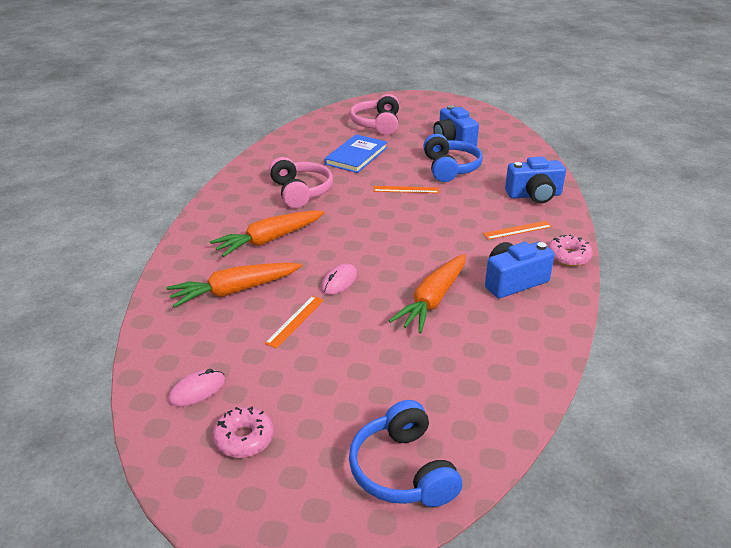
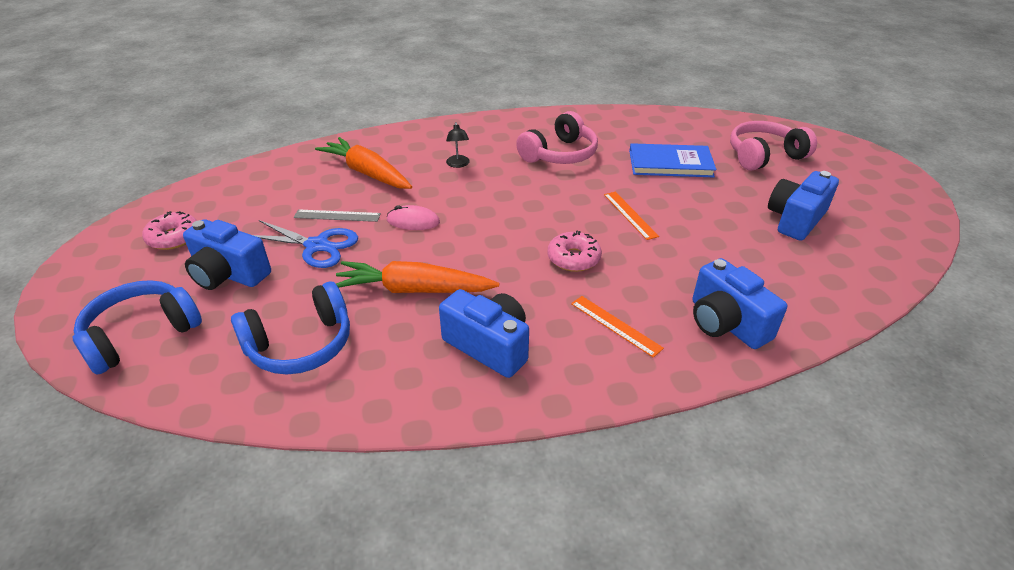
camera: 65 degrees right, 5 degrees up
(197, 390) = (227, 198): pink mouse -> none
(269, 240) = (458, 164): orange carrot -> black lamp
(295, 321) = (337, 215): orange ruler -> grey ruler
(336, 340) = (317, 246): none -> blue scissors
(342, 402) = (229, 274): none -> blue camera
(450, 168) = (719, 234): blue headphones -> blue headphones (301, 345)
(568, 257) = (585, 389): pink donut -> pink donut (573, 258)

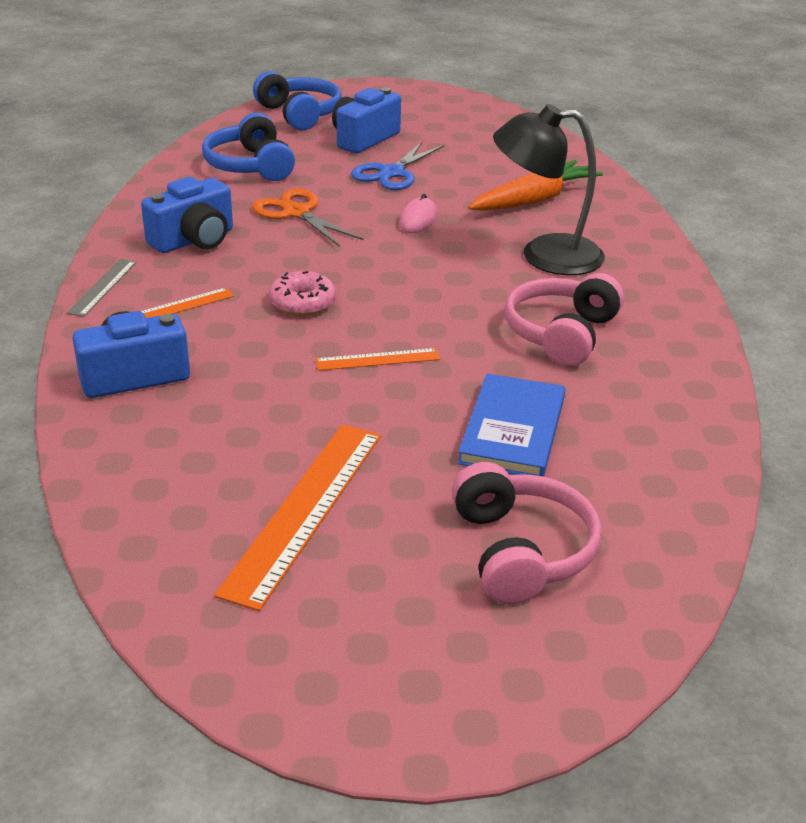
camera: 100 degrees right, 5 degrees down
(174, 237) = (432, 117): pink donut -> none
(337, 215) = (444, 183): grey ruler -> grey ruler (103, 287)
(414, 290) = (296, 213): orange carrot -> orange scissors
(458, 164) = (544, 255): black lamp -> black lamp, size x2.45
(560, 154) = (561, 334): pink headphones -> pink headphones turned 60 degrees clockwise
(795, 219) = (305, 510): blue camera -> orange ruler

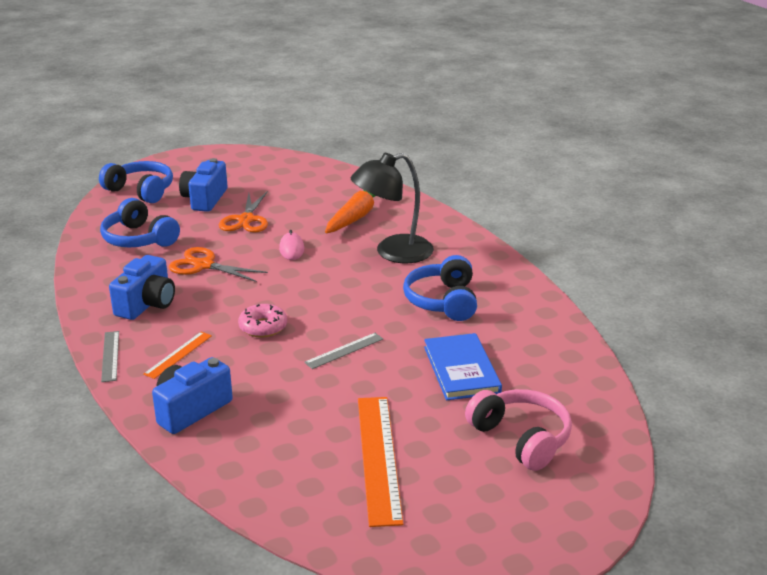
camera: 25 degrees left, 5 degrees down
(377, 359) = (344, 350): orange ruler -> grey ruler
(392, 173) = (246, 220): blue scissors -> orange scissors
(561, 334) = (443, 301): pink headphones -> blue headphones

